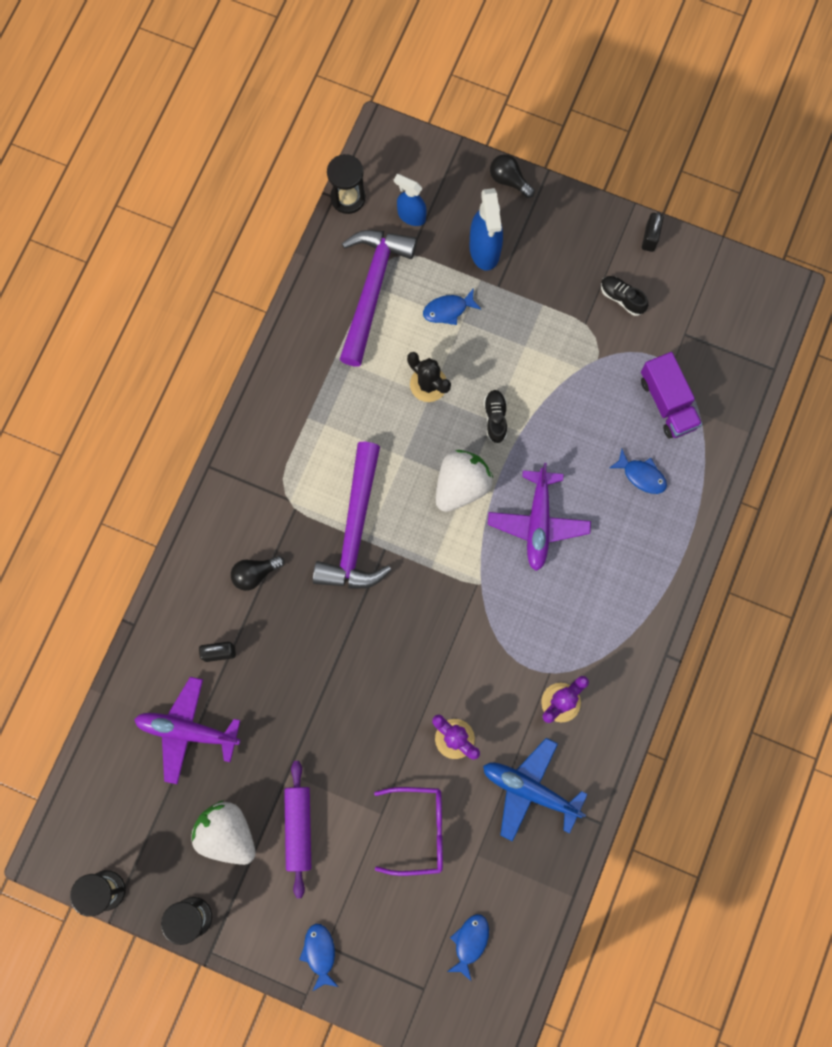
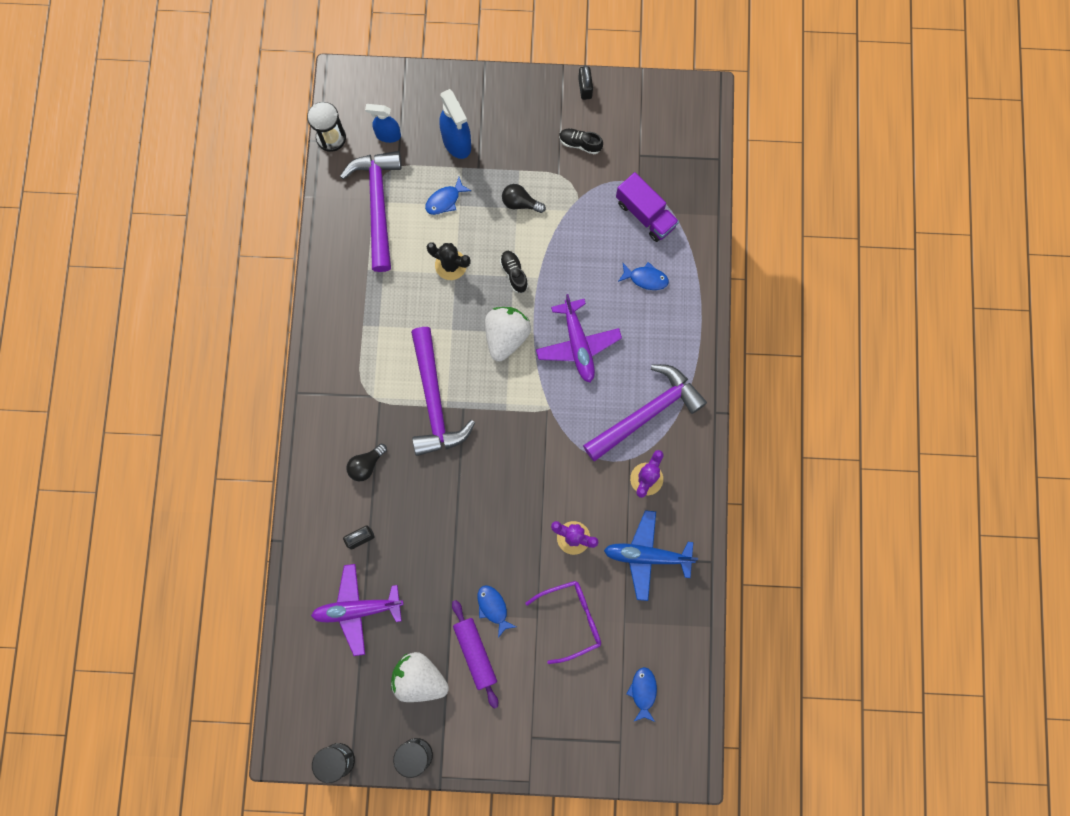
camera: 20 degrees left, 0 degrees up
(319, 953) = (528, 745): blue fish -> blue fish (493, 608)
(509, 180) = (456, 80): black light bulb -> black light bulb (520, 203)
(588, 628) = (646, 413): none -> purple hammer

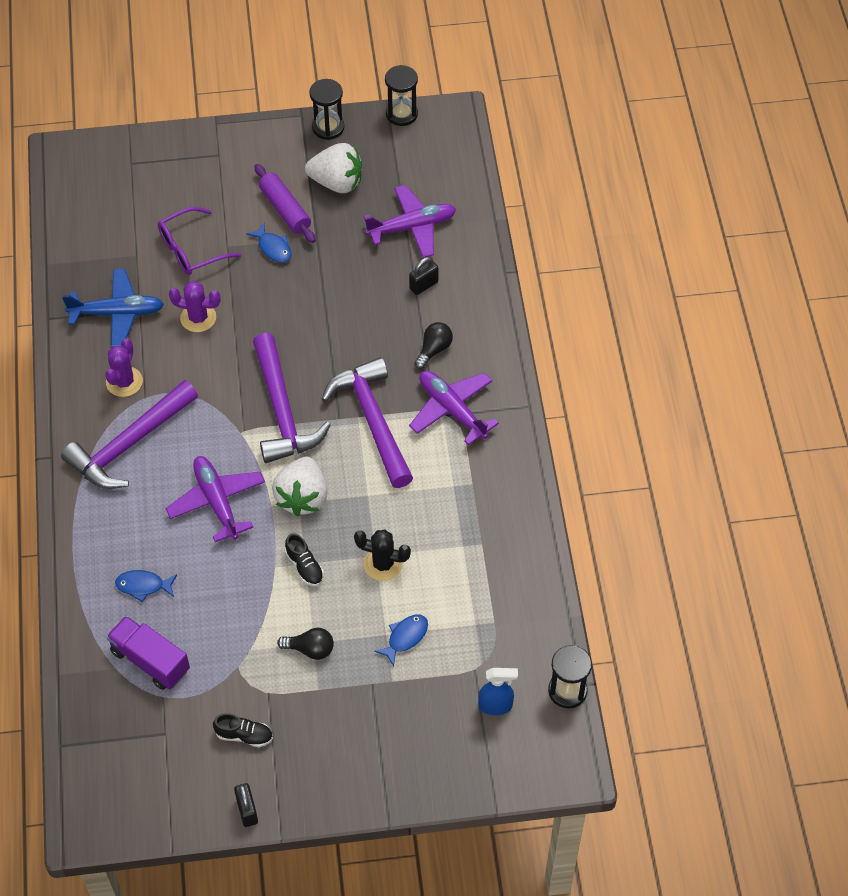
camera: 170 degrees right, 20 degrees down
(364, 400) = (452, 410): none -> purple plane
(378, 205) = (487, 618): purple hammer -> purple hammer (282, 410)
(457, 143) = (404, 711): blue spray bottle -> none
(643, 692) = (112, 203): blue fish -> none

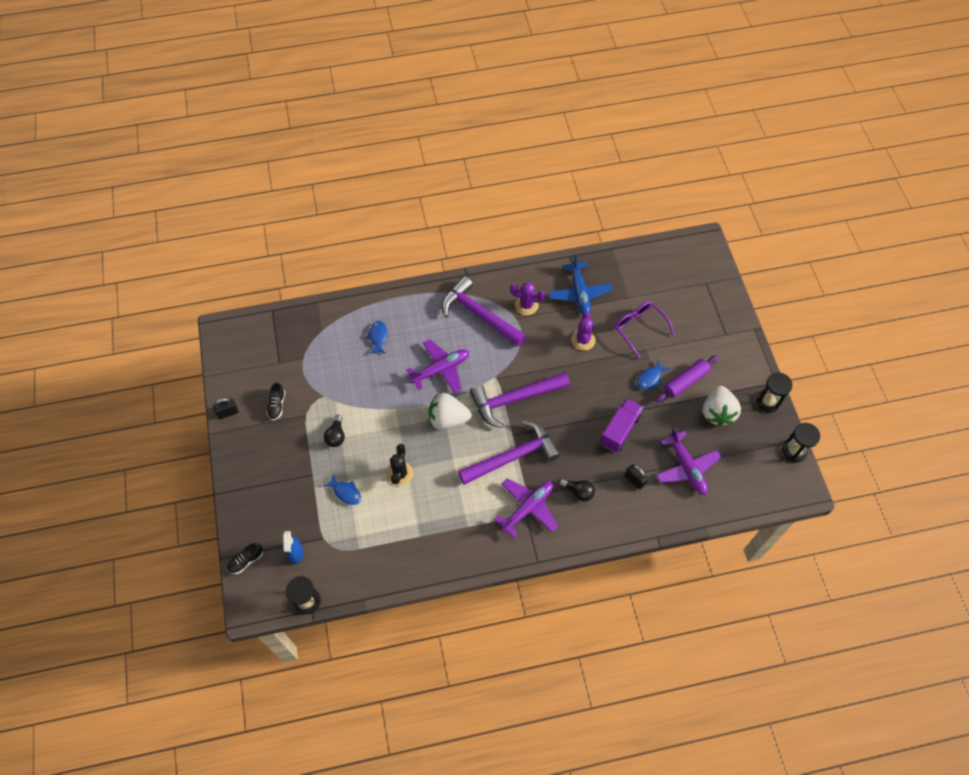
camera: 85 degrees right, 5 degrees up
(150, 661) = (327, 348): purple truck -> purple truck (620, 430)
(304, 566) = (396, 426): black shoe -> black shoe (246, 561)

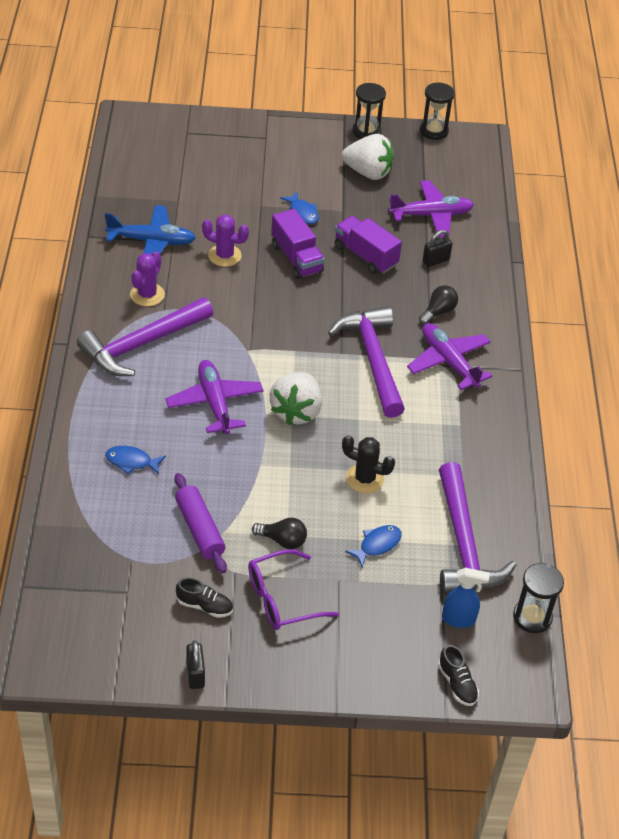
camera: 80 degrees left, 15 degrees down
(515, 399) = (289, 339): purple hammer -> purple hammer (463, 543)
(598, 385) = (296, 258): none -> purple truck
(639, 328) = (228, 203): purple glasses -> purple glasses (281, 599)
(685, 382) = (318, 186): purple rolling pin -> purple rolling pin (200, 529)

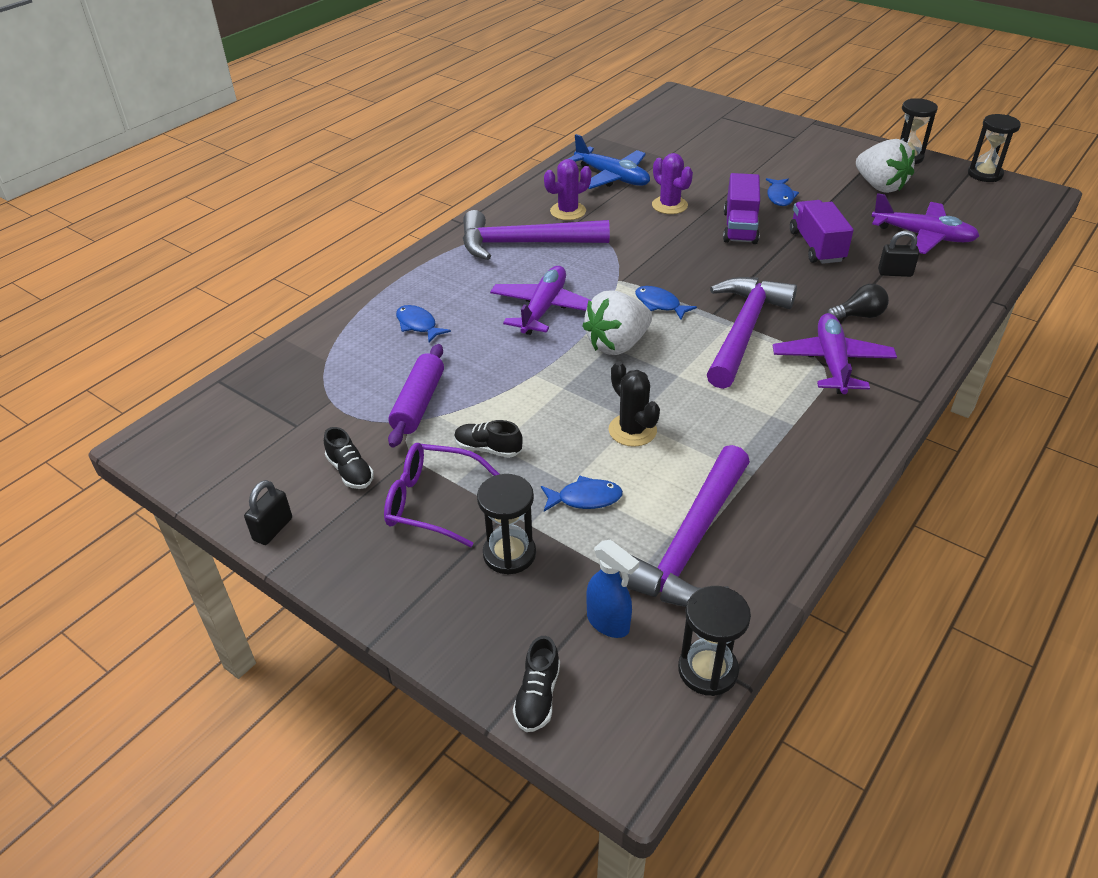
camera: 40 degrees right, 5 degrees down
(282, 540) = (488, 449): black light bulb -> black shoe
(296, 361) = (660, 304): none -> blue fish
(364, 607) = (509, 554): none -> black hourglass

